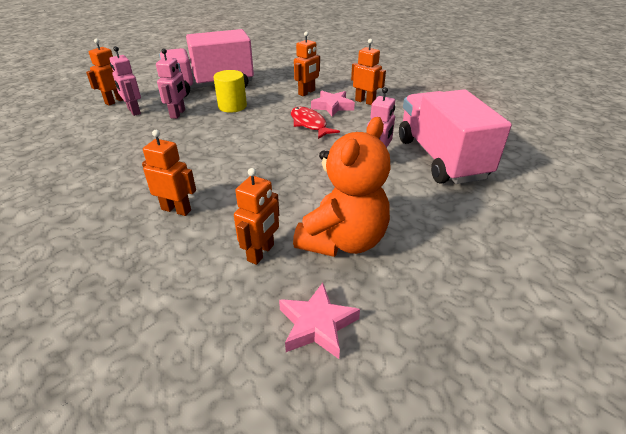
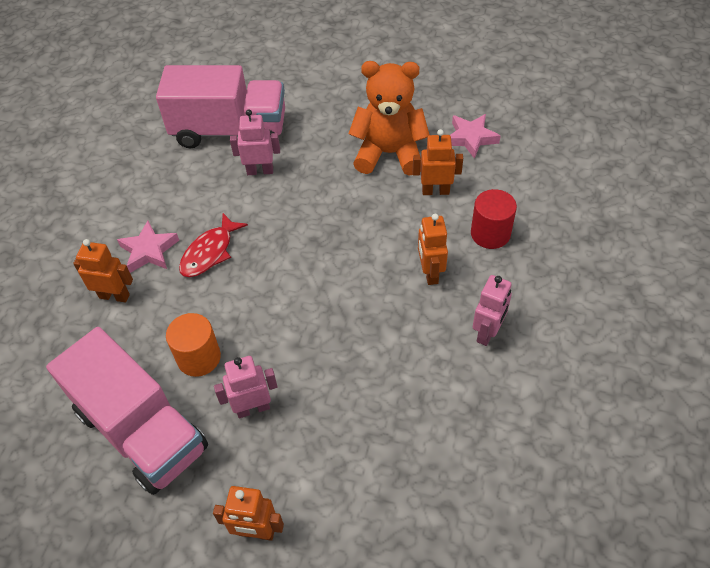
camera: 115 degrees left, 15 degrees up
(134, 111) = (274, 474): pink robot -> pink robot (487, 332)
(168, 268) = (490, 234): none -> red cylinder
(232, 106) = (199, 357): yellow cylinder -> orange cylinder
(365, 101) = (119, 225): orange robot -> none
(441, 158) = (230, 131): pink truck -> pink truck turned 135 degrees counterclockwise

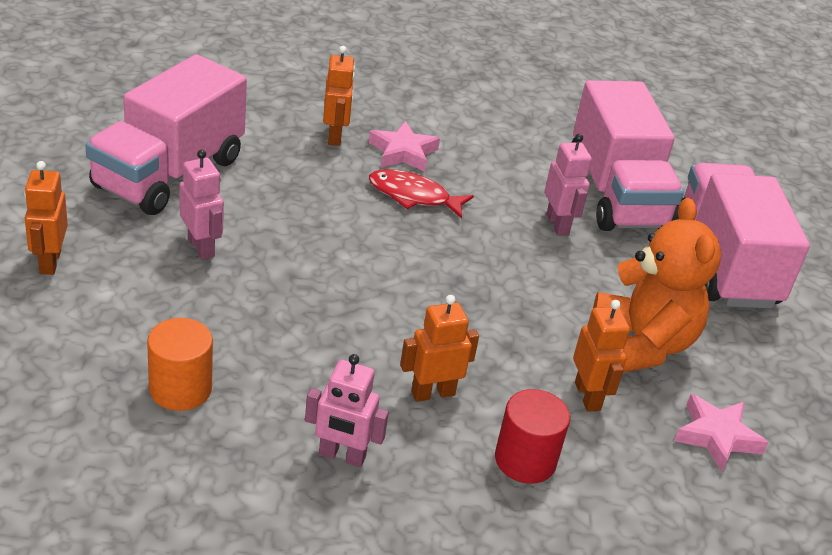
camera: 70 degrees right, 15 degrees down
(199, 357) = (263, 202): orange cylinder -> orange cylinder (180, 389)
(315, 94) = (724, 264): none -> pink truck

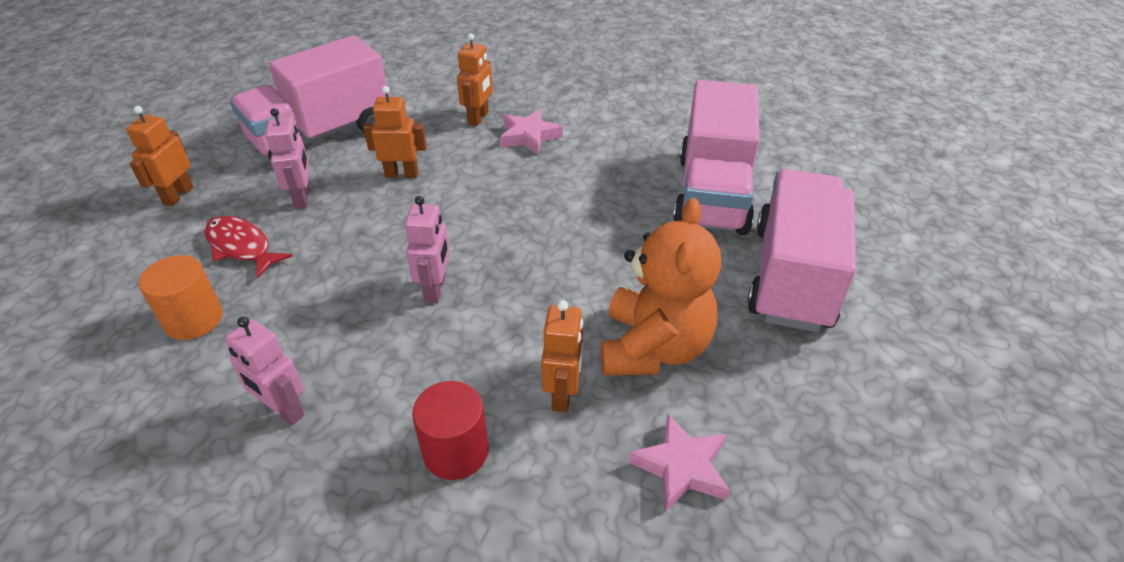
camera: 25 degrees right, 5 degrees up
(413, 196) = (513, 175): red fish -> red fish (241, 247)
(432, 393) = (410, 362): orange robot -> orange robot (402, 174)
(557, 225) = (635, 216): pink robot -> pink robot (435, 289)

